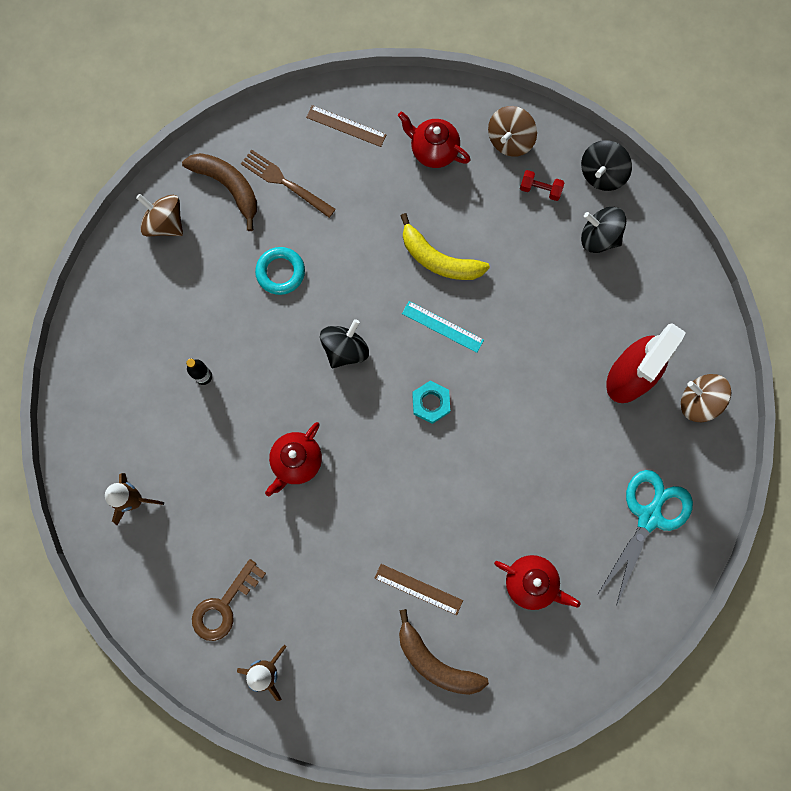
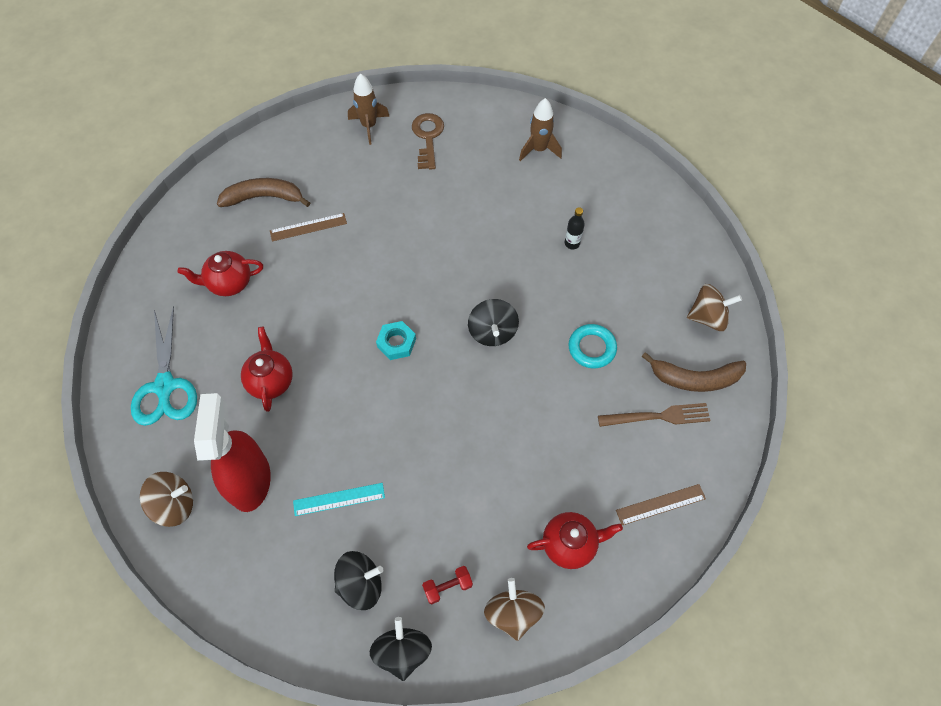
camera: 140 degrees right, 15 degrees down
(296, 462) = (458, 239): red teapot -> red teapot (271, 380)
(439, 259) = (482, 453): yellow banana -> none
(442, 326) = (434, 403): turquoise ruler -> turquoise ruler (339, 499)

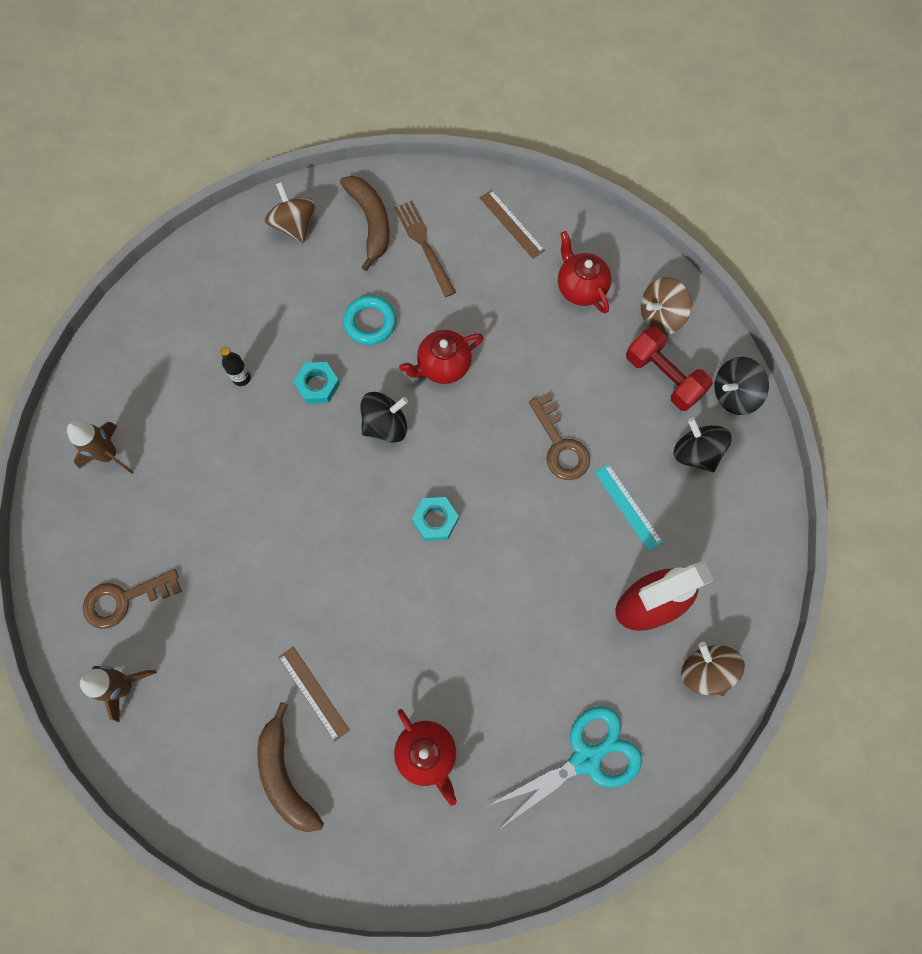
camera: 110 degrees left, 10 degrees up
(271, 380) = (532, 638): red teapot -> red teapot (443, 366)
(419, 463) = (560, 445): none -> brown key
(447, 586) = (663, 377): red dumbbell -> red dumbbell, size x1.83
(546, 293) = (317, 385): none -> turquoise nut

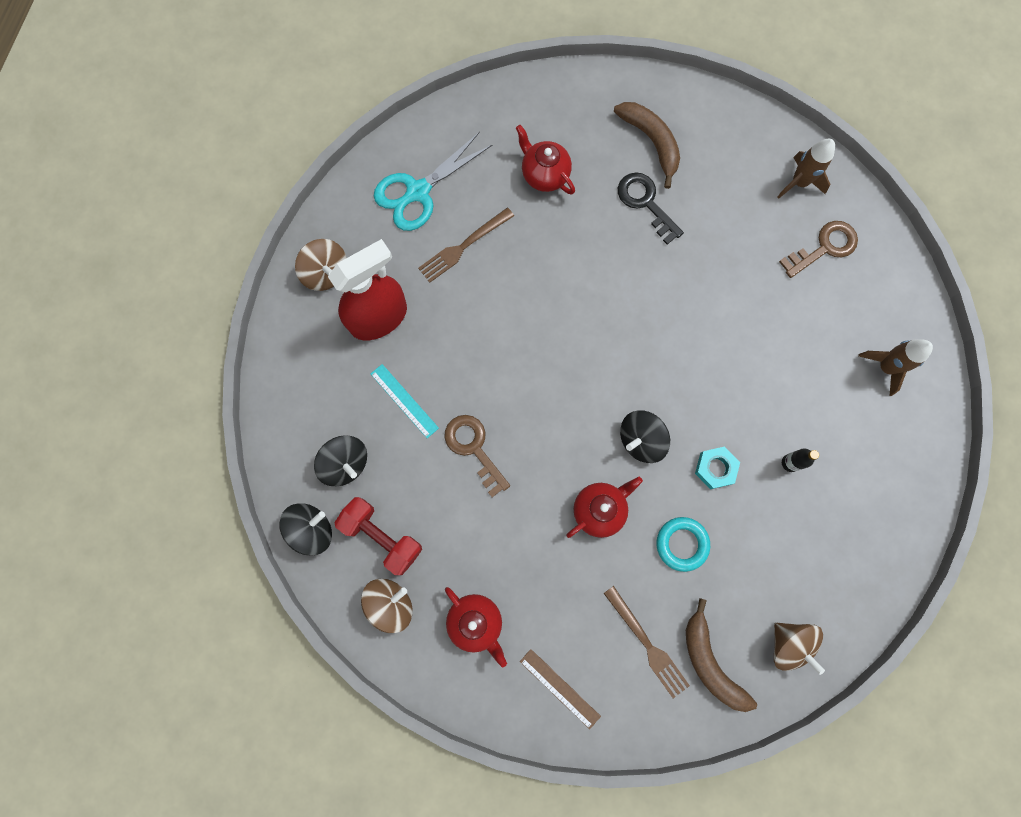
camera: 170 degrees right, 5 degrees up
(313, 693) = (645, 203): brown ruler -> black key
(435, 520) = (576, 359): turquoise nut -> none
(541, 674) = (462, 247): none -> brown fork

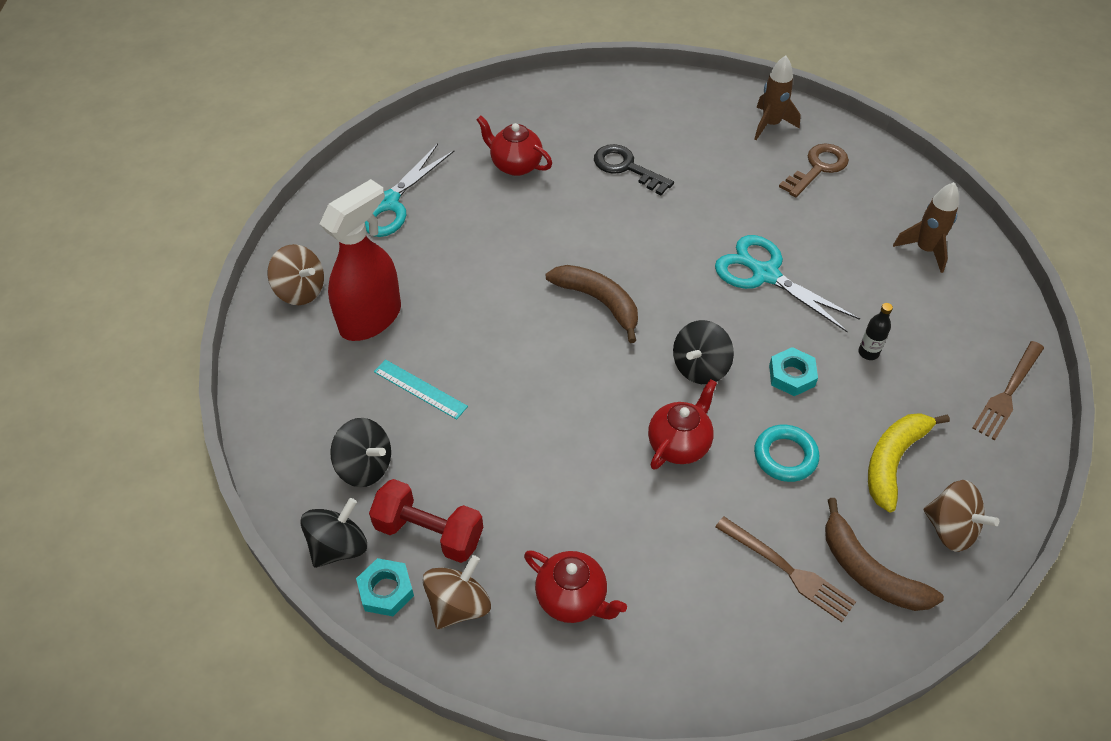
camera: 15 degrees left, 25 degrees down
(339, 577) = (386, 590): none -> turquoise nut
(462, 247) = (447, 239): brown fork -> brown fork (1007, 393)
(474, 448) = (514, 417): brown key -> none
(560, 688) = (701, 647): brown ruler -> none
(651, 141) = (614, 121): brown banana -> brown banana (598, 301)
(731, 357) = (765, 274): none -> turquoise scissors
(768, 572) = (893, 461): none -> yellow banana

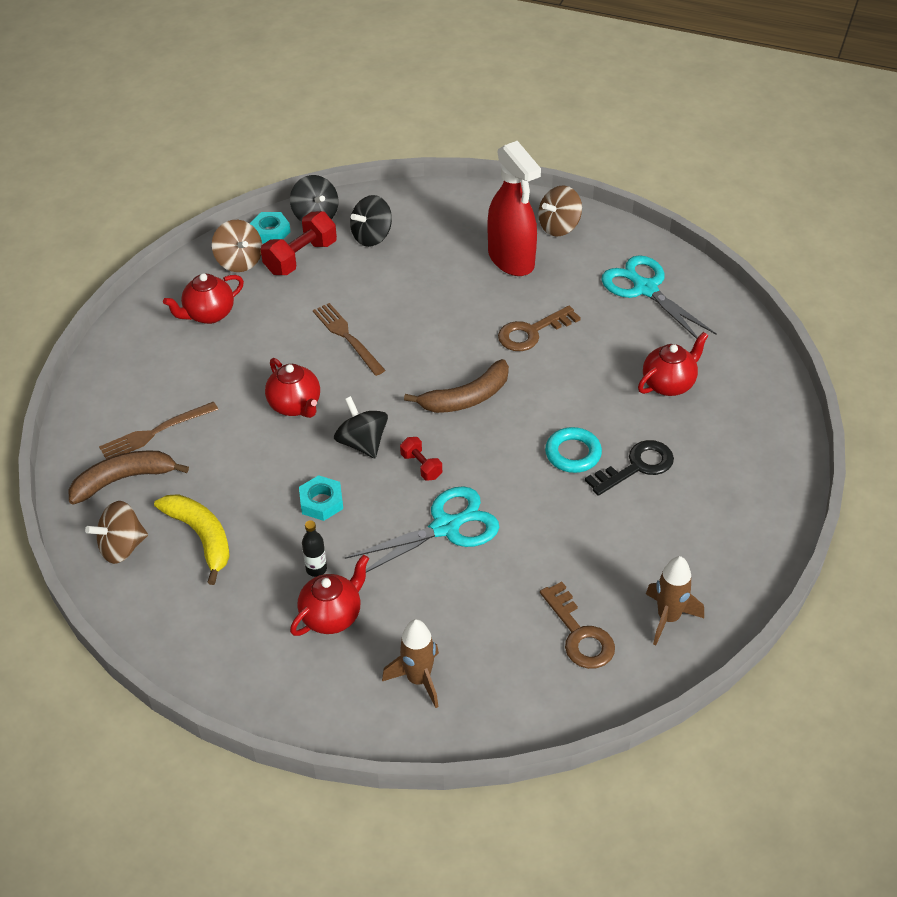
camera: 110 degrees right, 5 degrees down
(420, 389) = (426, 274): turquoise ruler -> none
(483, 274) = (531, 332): none -> brown key
(704, 312) = (421, 466): none -> red dumbbell
(785, 456) = (247, 467): turquoise ring -> turquoise ring (573, 453)
(907, 324) = (332, 616): none -> red teapot
(1007, 393) = (215, 658): brown fork -> brown fork (346, 336)

